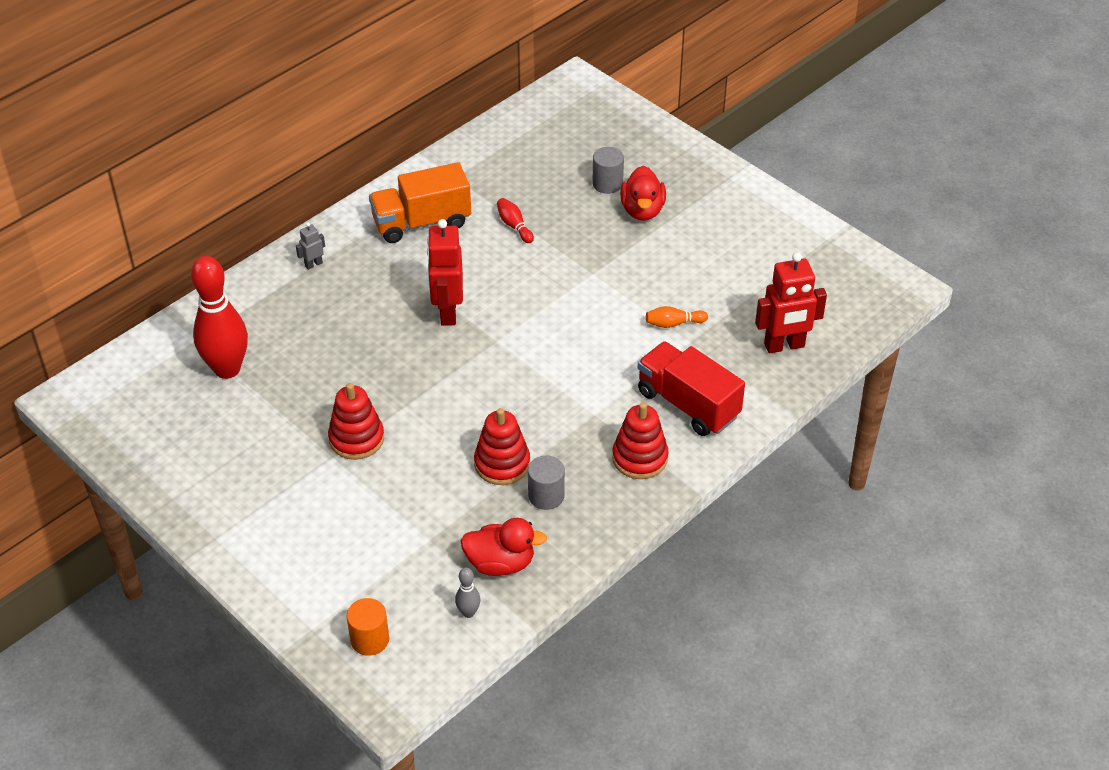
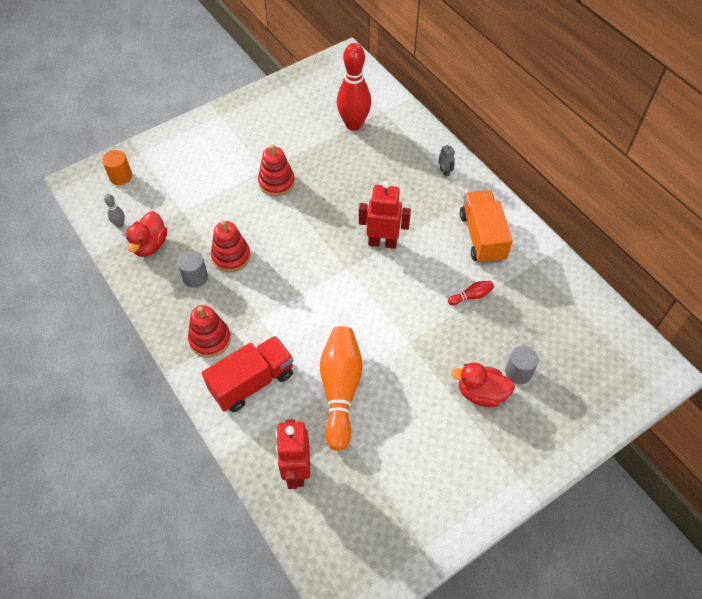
camera: 100 degrees right, 10 degrees up
(673, 323) = (340, 390): orange bowling pin -> orange bowling pin, size x2.36

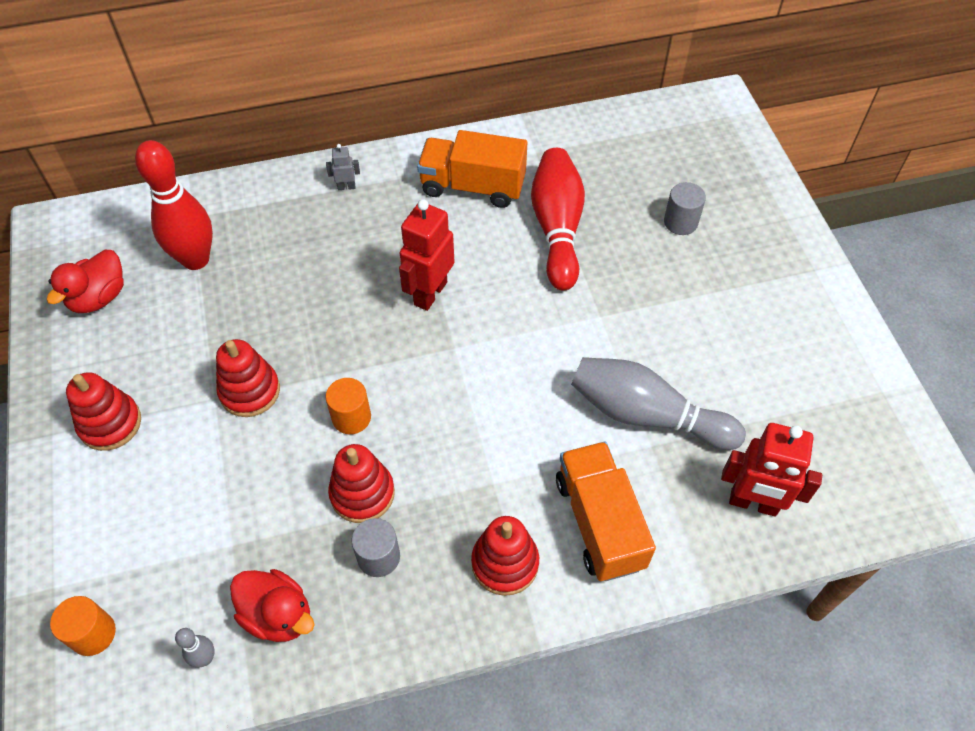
camera: 70 degrees left, 0 degrees up
(234, 134) = (110, 423): none -> red stacking toy
(252, 382) = (599, 522): red truck -> orange truck
(277, 234) = (351, 417): none -> orange cylinder
(340, 390) = (647, 415): orange bowling pin -> grey bowling pin
(471, 296) = (557, 228): red bowling pin -> red bowling pin, size x2.36
(481, 393) = (698, 267): red duck -> red duck (99, 297)

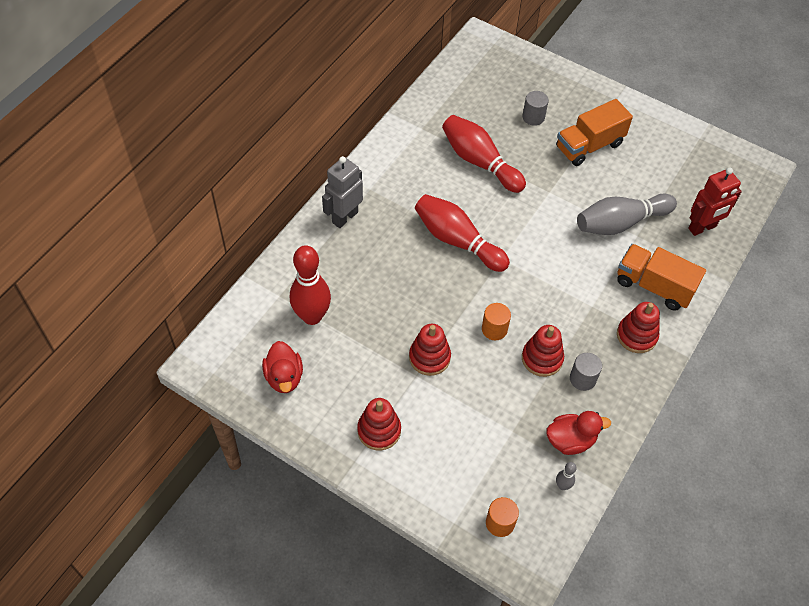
camera: 45 degrees left, 0 degrees up
(346, 187) = (344, 217): grey robot -> grey robot, size x2.15
(430, 293) = (457, 241): red robot -> red bowling pin
(473, 186) = (411, 169): orange truck -> orange truck (589, 146)

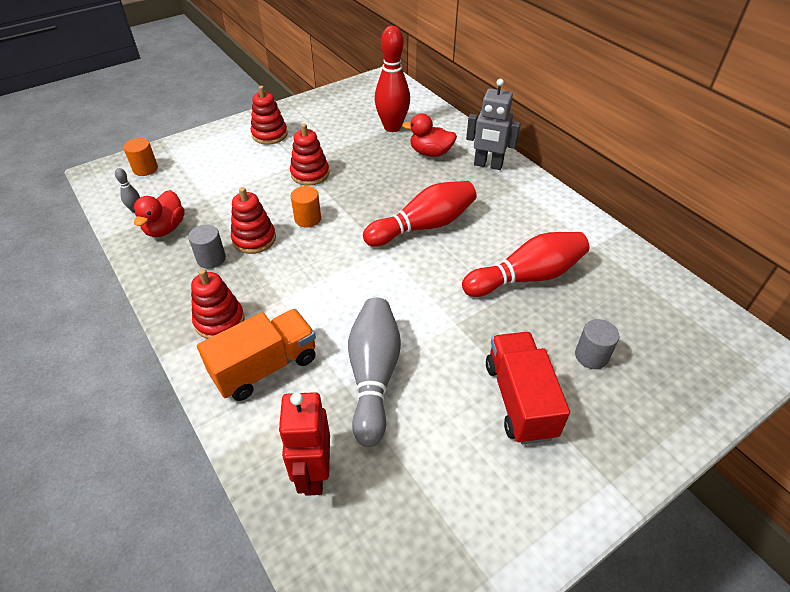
camera: 115 degrees right, 10 degrees down
(284, 377) = (348, 105): red duck -> red duck (430, 153)
(344, 217) = (488, 165): grey robot -> grey robot turned 135 degrees clockwise
(589, 146) = (519, 399): orange truck -> red truck

